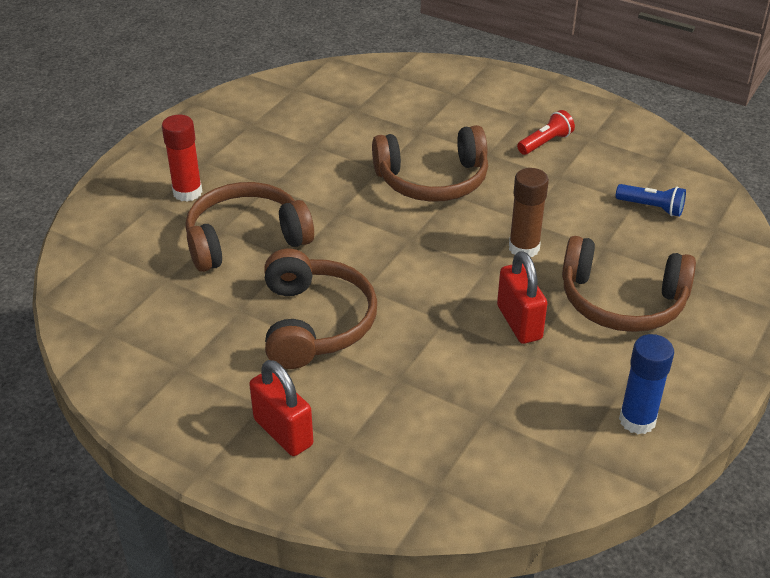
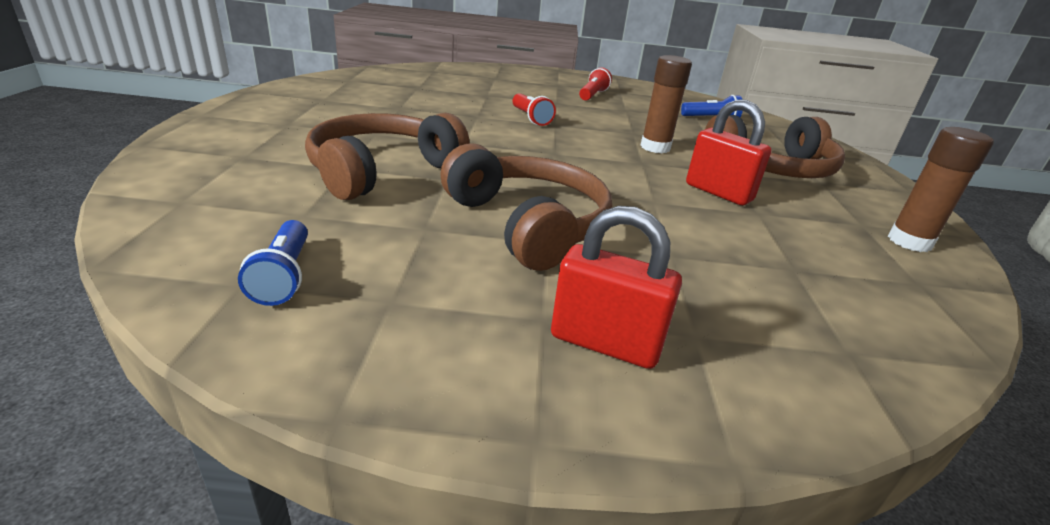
camera: 30 degrees left, 10 degrees down
(132, 333) = (283, 276): none -> blue flashlight
(187, 192) = (282, 145): red glue stick -> none
(433, 180) = (530, 118): brown headphones -> red flashlight
(637, 420) = (909, 242): blue glue stick -> brown glue stick

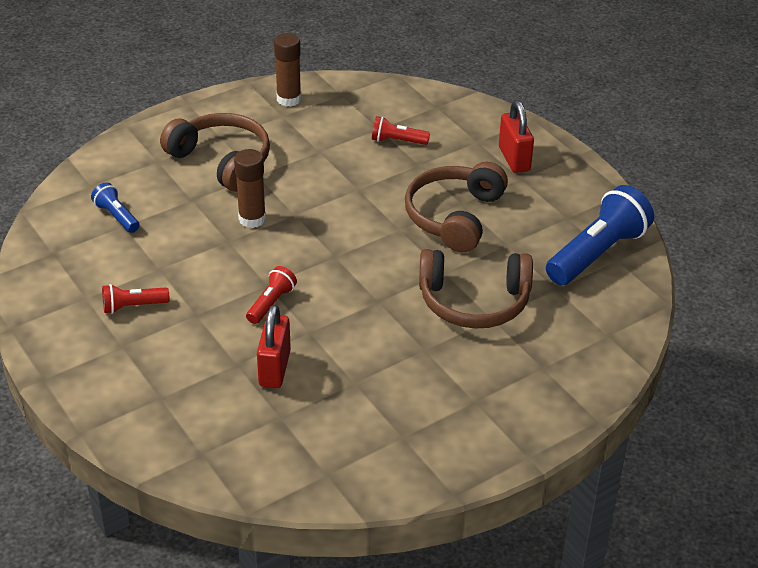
camera: 125 degrees left, 10 degrees up
(283, 276) = (597, 253): blue flashlight -> blue flashlight, size x2.01
(718, 192) = (307, 171): red padlock -> red padlock (275, 368)
(748, 266) = (397, 141): none -> red flashlight

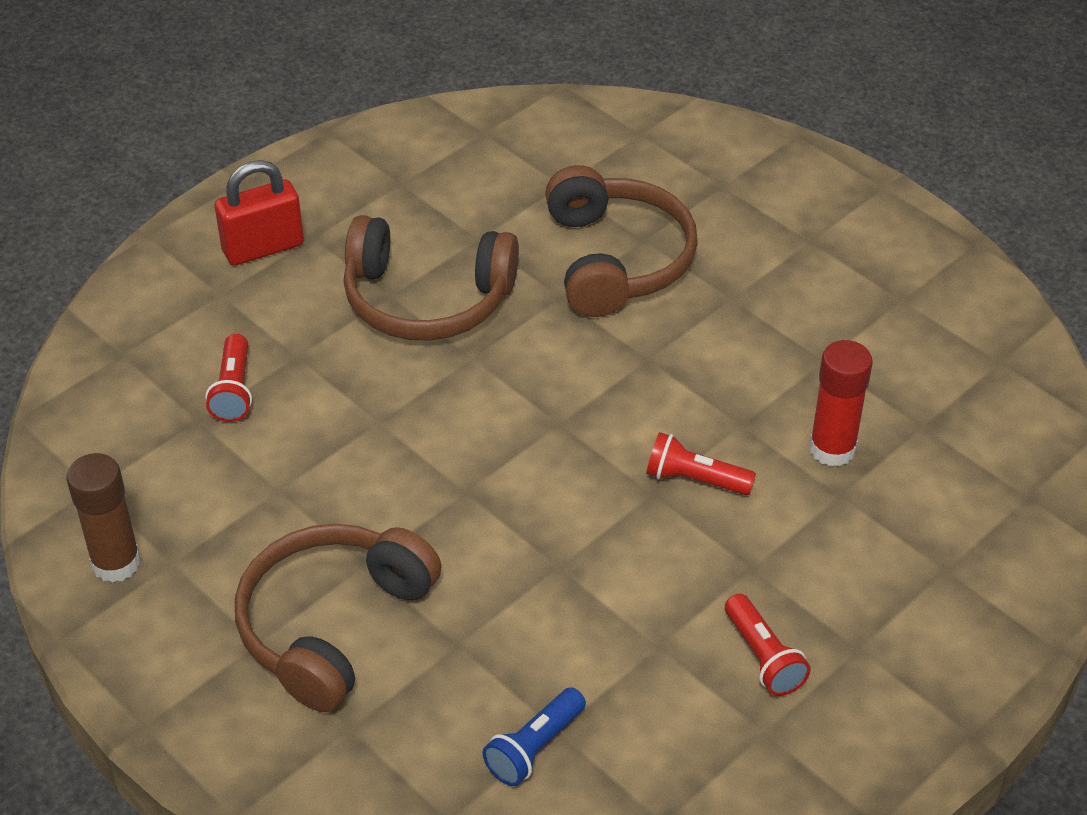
camera: 100 degrees left, 5 degrees up
(252, 219) = (493, 545): brown glue stick -> none
(275, 368) = (832, 449): red padlock -> red glue stick
(597, 253) = (475, 150): blue flashlight -> none

